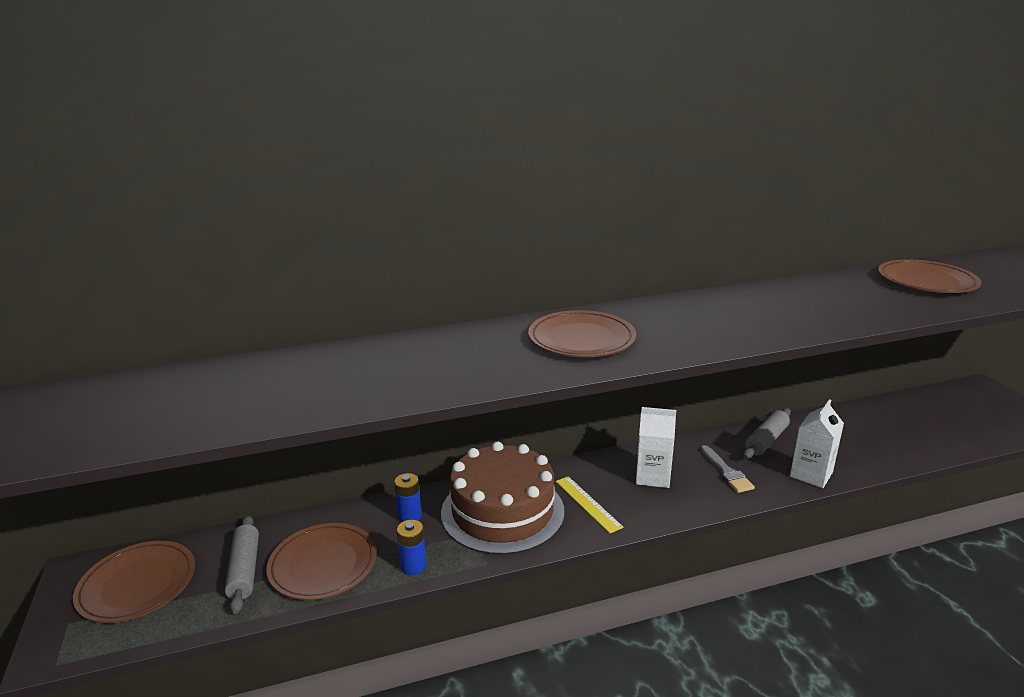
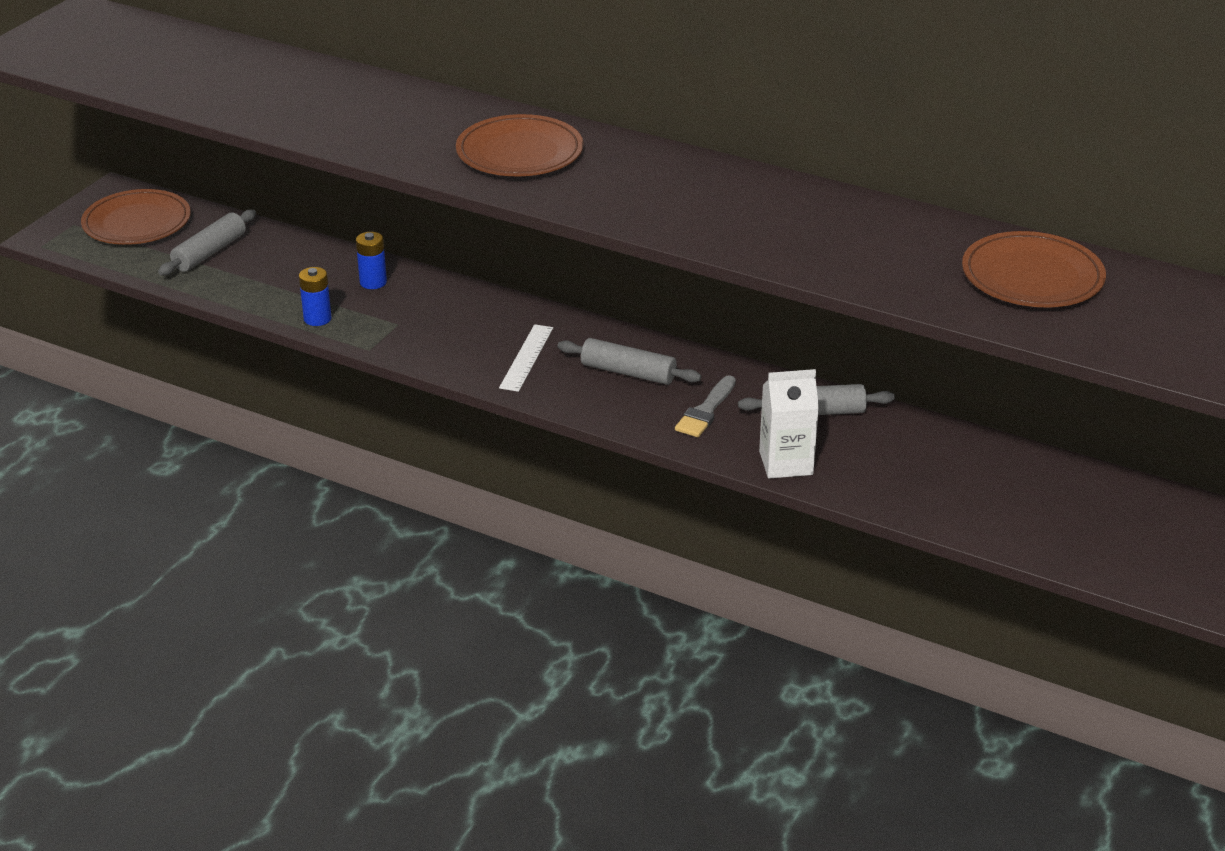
camera: 45 degrees right, 10 degrees up
(323, 564) = (262, 280): brown plate -> none
(502, 511) = (448, 321): brown cake -> none
(588, 503) = (527, 357): yellow ruler -> white ruler
(652, 476) = (628, 372): white carton -> grey rolling pin

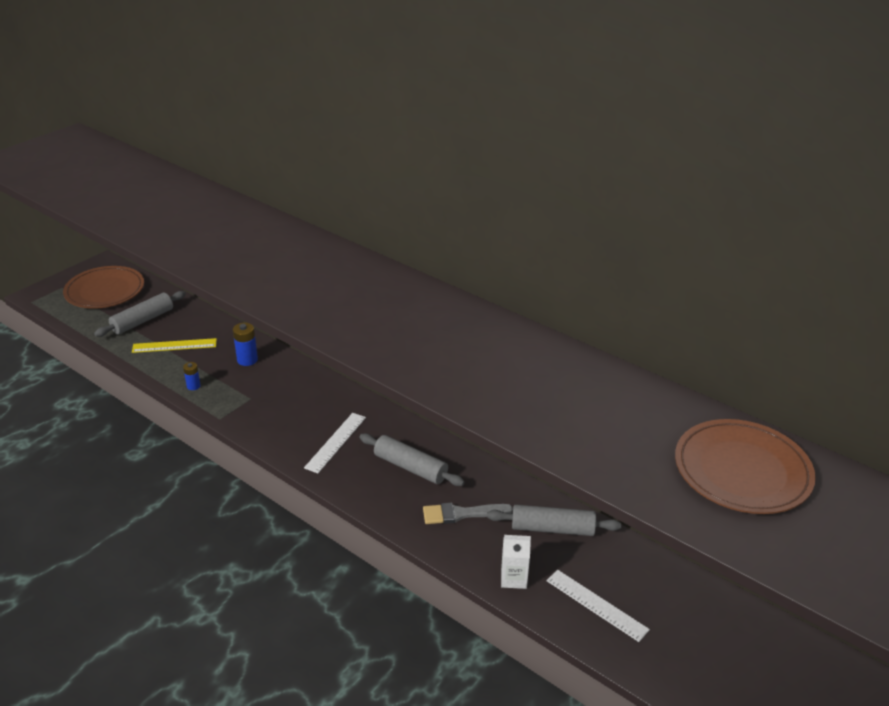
camera: 10 degrees right, 0 degrees up
(268, 277) = (174, 346): none -> yellow ruler
(317, 319) = (193, 386): blue battery -> blue battery, size x0.63
(519, 152) = (328, 285): brown plate -> none
(706, 411) = (461, 514): grey brush -> grey brush turned 45 degrees clockwise
(786, 463) = (513, 578): white carton -> white carton, size x0.64
(884, 475) = (596, 605): none -> white ruler

